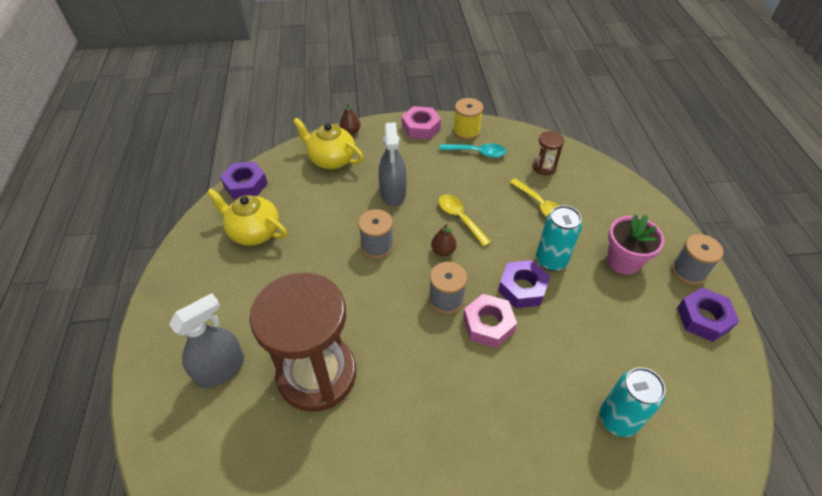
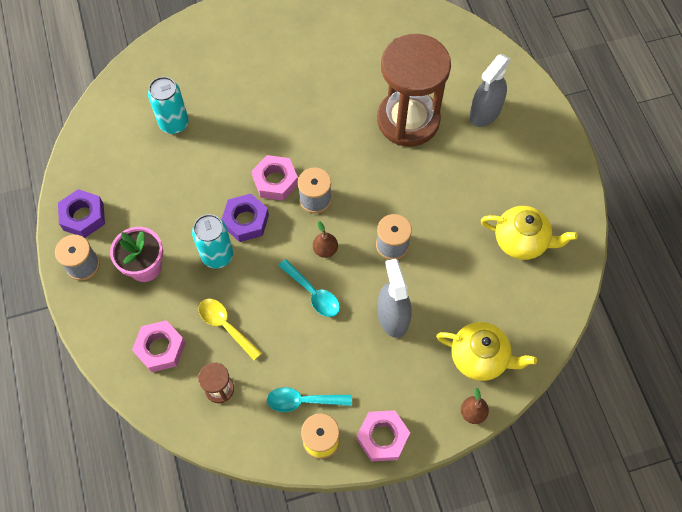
camera: 170 degrees right, 15 degrees up
(245, 185) = (561, 301): purple nut -> none
(460, 218) = (313, 293): yellow spoon -> turquoise spoon
(597, 198) = (160, 348): none -> pink nut

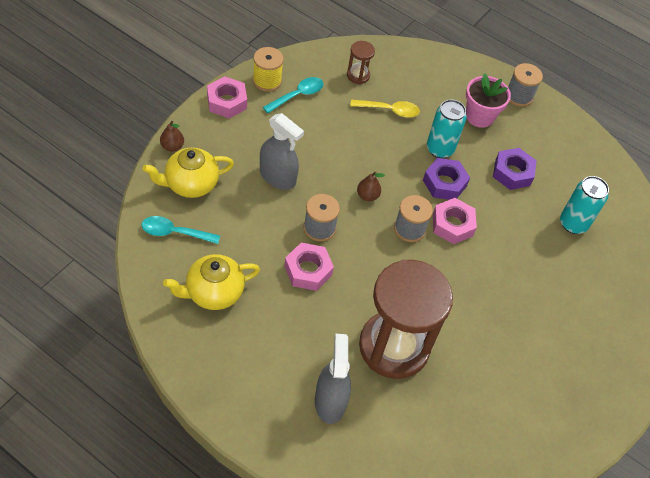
camera: 135 degrees right, 10 degrees down
(83, 217) = (554, 123): purple nut -> purple nut (512, 173)
(160, 348) = (417, 77): pink nut -> pink nut (308, 270)
(313, 293) = (349, 161): turquoise spoon -> turquoise spoon (174, 232)

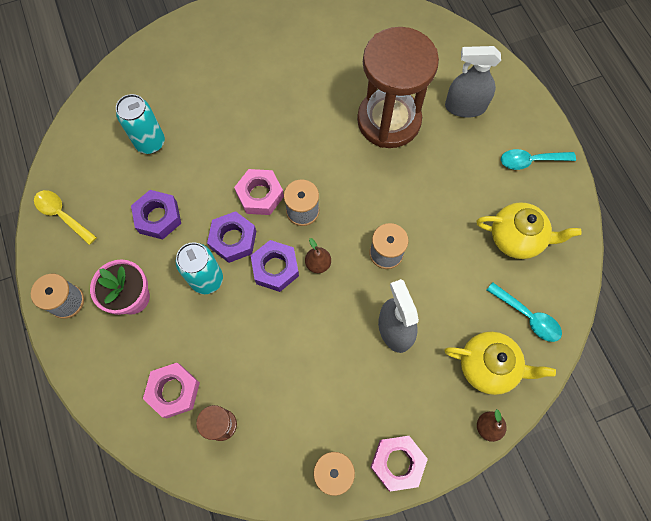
camera: 140 degrees left, 15 degrees up
(297, 95) = (310, 430): turquoise spoon -> turquoise spoon (530, 161)
(308, 270) = (421, 217): pink nut -> pink nut (174, 391)
(330, 401) = (465, 107): grey spray bottle -> grey spray bottle turned 60 degrees clockwise
(389, 110) = (222, 355): yellow spoon -> yellow spoon (62, 215)
(397, 178) = (275, 268): none -> purple nut

